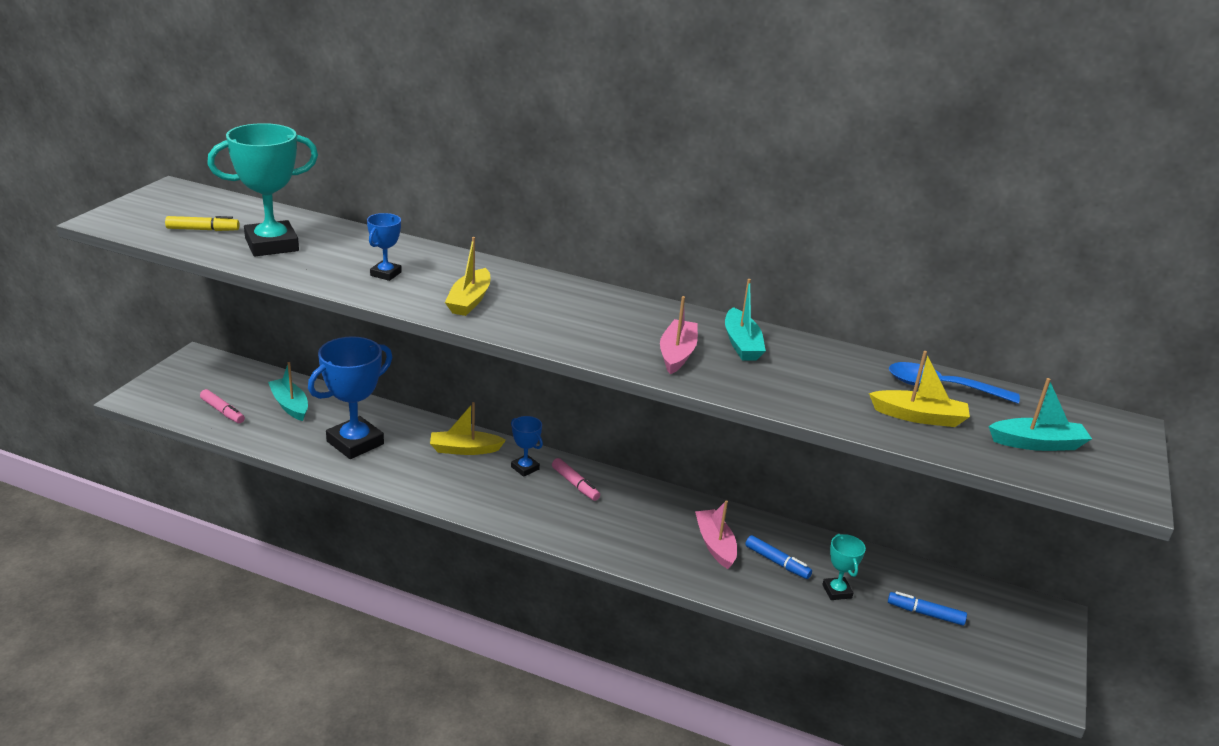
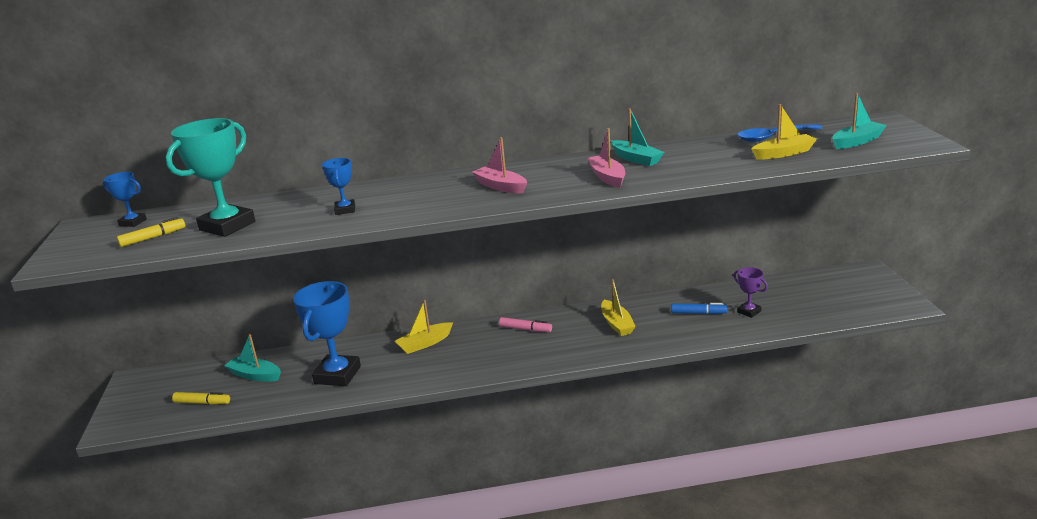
camera: 25 degrees left, 5 degrees down
(222, 411) = (202, 403): pink marker -> yellow marker
(469, 301) = (430, 201): yellow boat -> yellow boat (617, 324)
(525, 468) = (480, 335): blue trophy -> blue trophy (133, 222)
(715, 544) = (652, 321): pink boat -> pink boat (500, 186)
(837, 591) = (749, 311): turquoise trophy -> purple trophy
(925, 613) = (807, 300): blue marker -> none

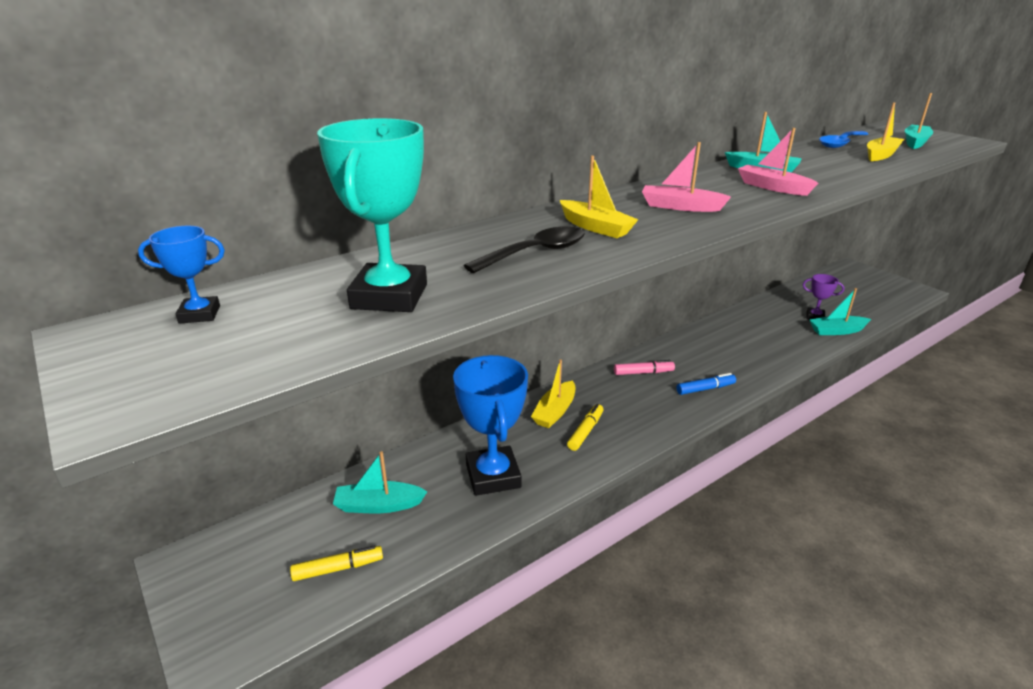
camera: 30 degrees left, 5 degrees up
(153, 238) = (279, 332): yellow marker -> yellow marker (585, 431)
(345, 210) = (536, 253): blue trophy -> black spoon
(617, 324) = (722, 350): yellow boat -> yellow boat (595, 227)
(698, 313) = (777, 325): blue marker -> blue marker (705, 389)
(752, 328) = (837, 331): none -> turquoise boat

